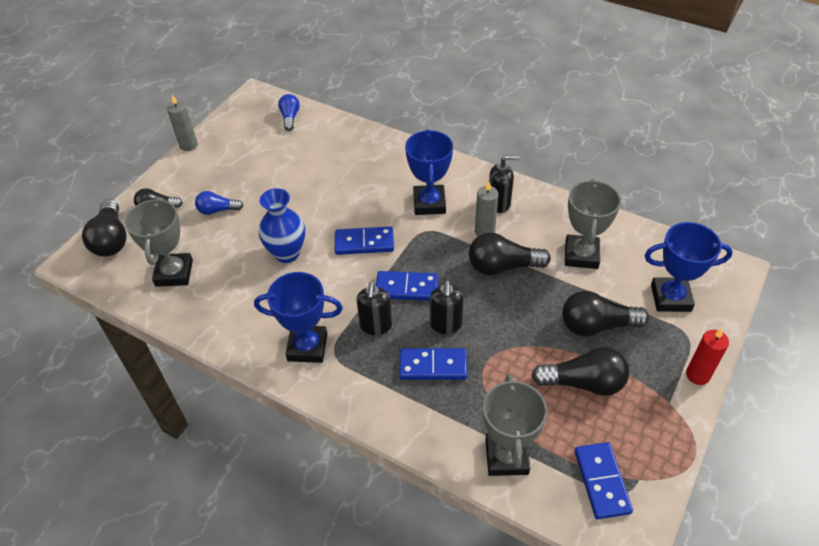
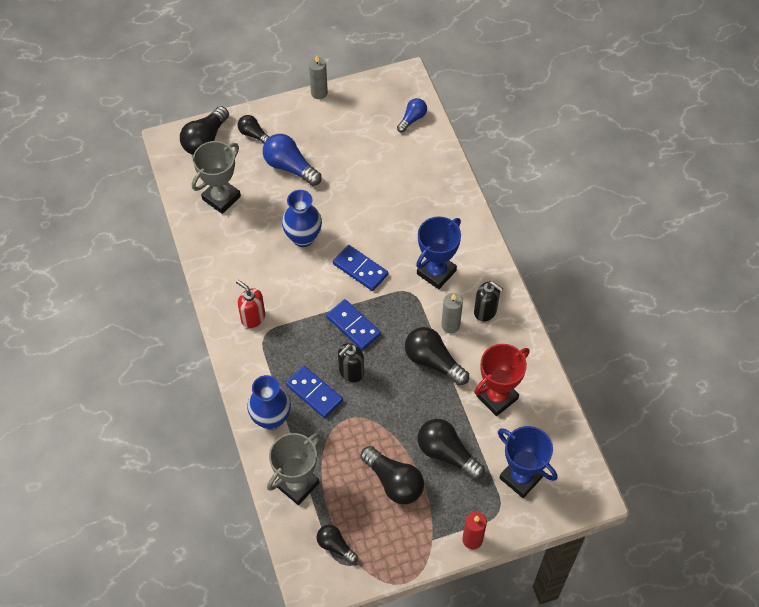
camera: 40 degrees right, 10 degrees up
(217, 210) = (290, 167): blue light bulb -> blue light bulb, size x1.66
(307, 347) = (253, 317): blue trophy -> red soap dispenser
(375, 326) = (307, 337): black soap dispenser -> none
(418, 419) = (271, 419): none -> blue vase
(581, 255) = (497, 397): grey trophy -> red trophy
(602, 481) = (335, 546): blue domino -> black light bulb

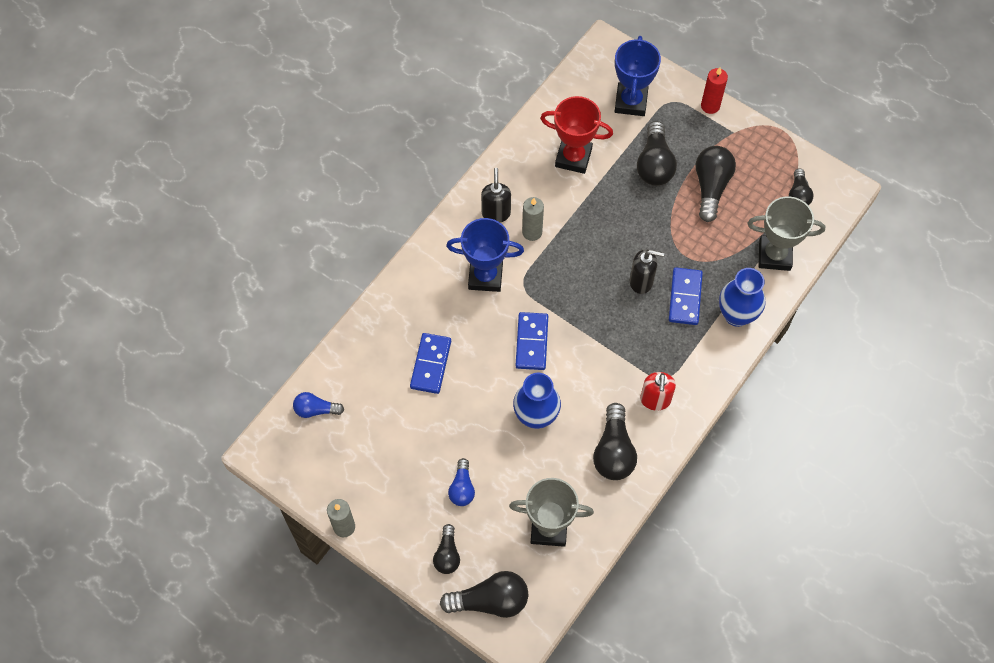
camera: 125 degrees left, 5 degrees up
(290, 167) = (462, 488): blue light bulb -> blue light bulb, size x0.60
(353, 326) = (595, 309): blue domino -> blue domino (430, 364)
(433, 361) = (579, 224): black light bulb -> black light bulb (613, 451)

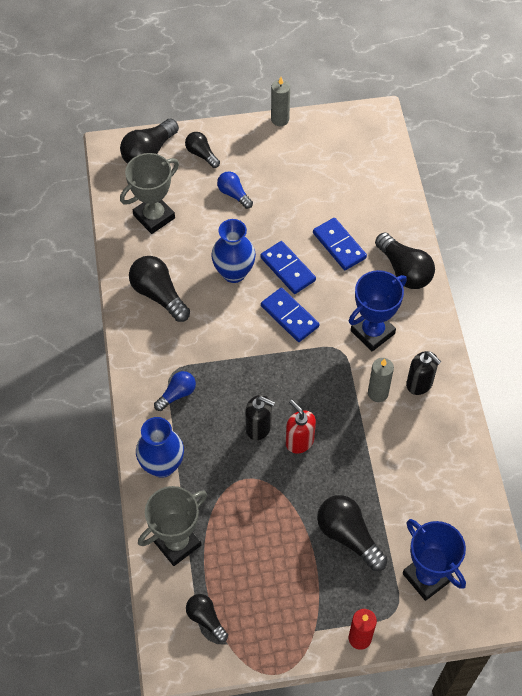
camera: 135 degrees right, 5 degrees down
(316, 410) = (376, 161): blue light bulb -> blue light bulb (177, 394)
(573, 157) = (415, 481): red trophy -> none
(641, 281) = (259, 428): black soap dispenser -> black soap dispenser turned 120 degrees counterclockwise
(655, 400) = (163, 351): red soap dispenser -> red soap dispenser (299, 441)
(685, 297) = (214, 444): blue domino -> blue domino (287, 269)
(711, 187) = (284, 558): black light bulb -> black light bulb (404, 270)

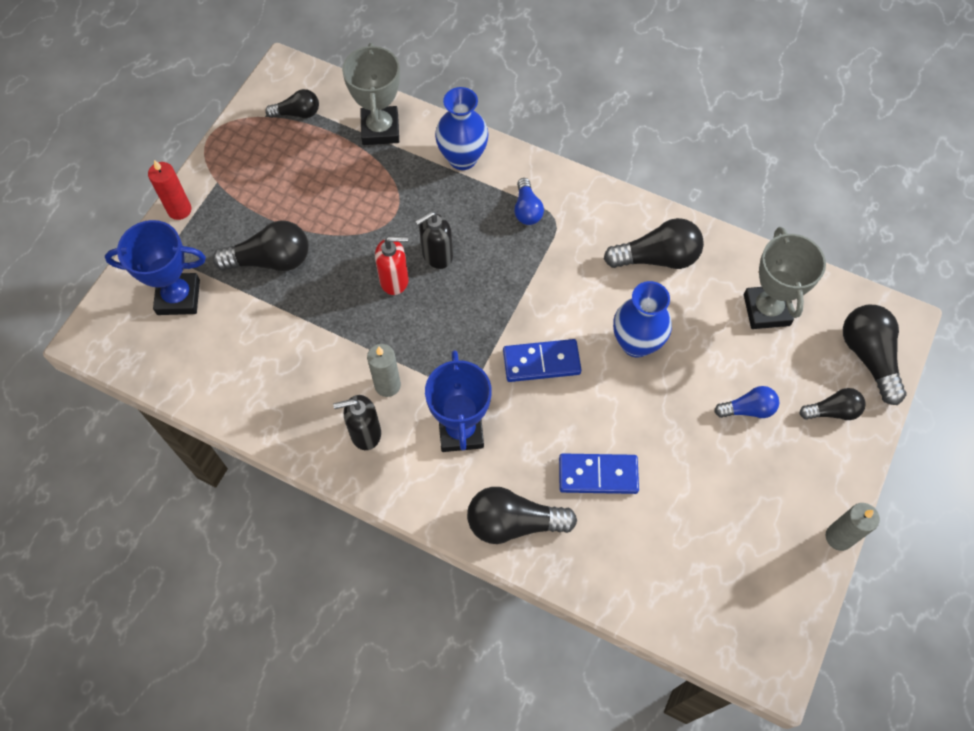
camera: 125 degrees right, 5 degrees up
(287, 269) = (603, 399): blue domino -> none

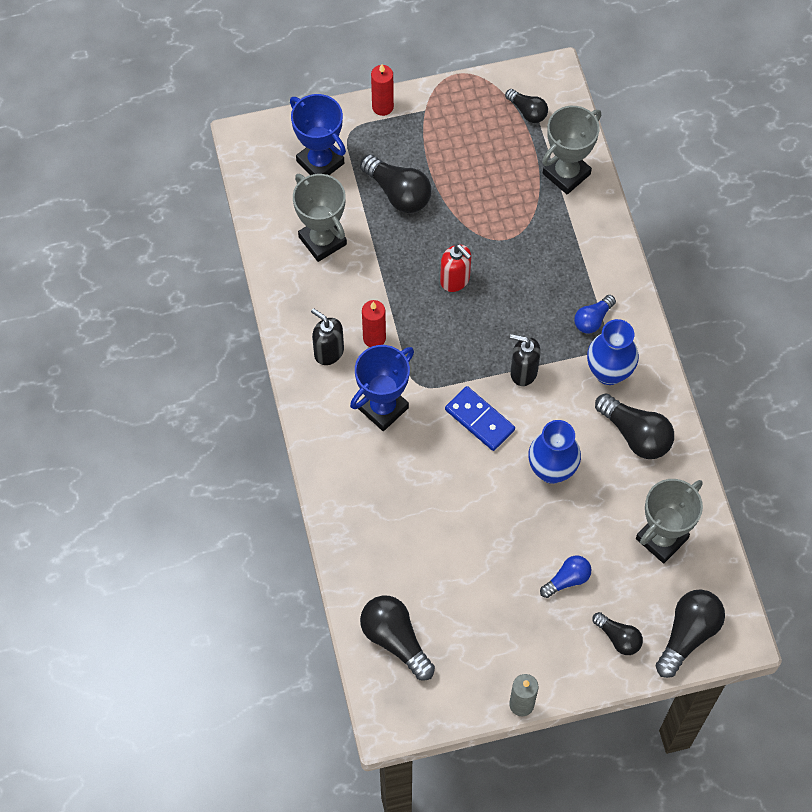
camera: 50 degrees right, 0 degrees up
(254, 354) = (322, 241): none -> grey trophy
(387, 385) = (374, 338): grey candle -> red candle
(437, 255) = (499, 291): black soap dispenser -> black soap dispenser (523, 372)
(462, 158) = (594, 245): blue vase -> blue vase (609, 372)
(513, 522) = (348, 489): black light bulb -> black light bulb (395, 639)
(598, 475) = (428, 517): blue domino -> none
(748, 409) = (567, 580): blue light bulb -> blue light bulb turned 75 degrees counterclockwise

